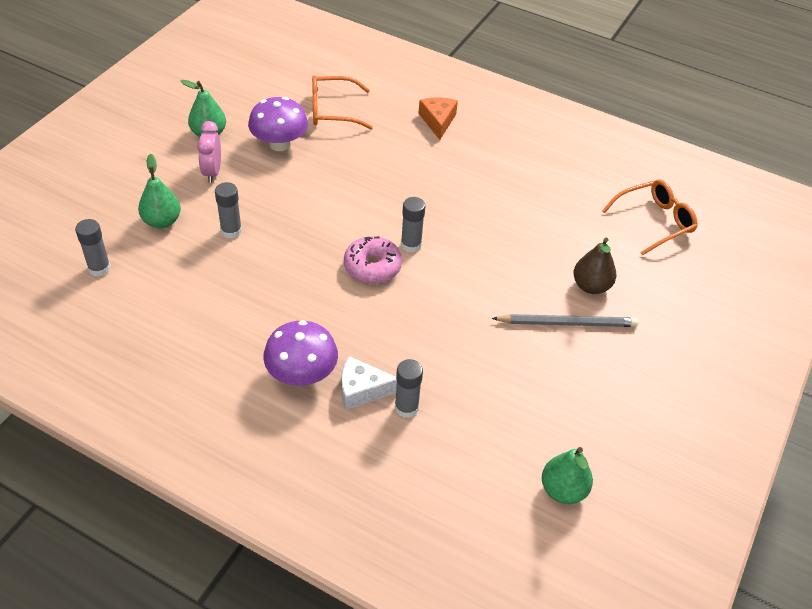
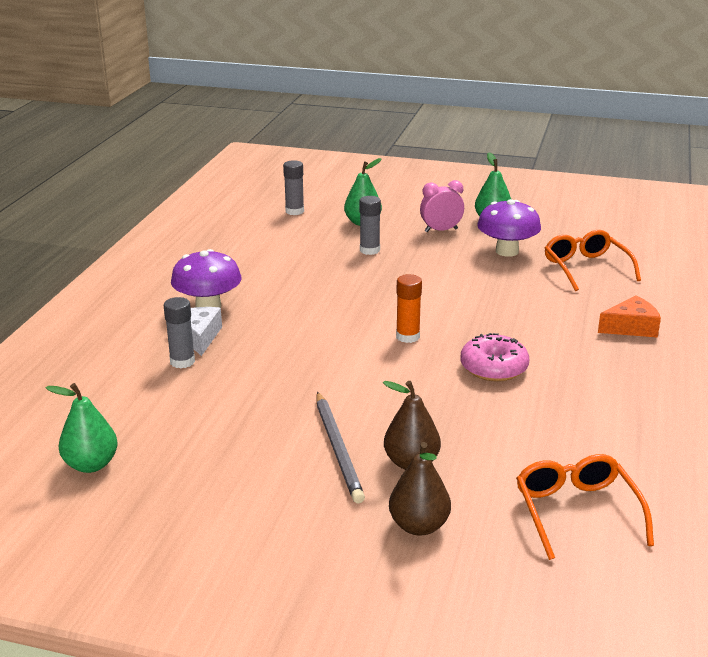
camera: 80 degrees right, 20 degrees down
(372, 267) = (362, 320): pink donut -> pink donut (493, 368)
(411, 245) = (407, 337): grey glue stick -> orange glue stick
(654, 222) = (576, 512): orange glasses -> orange glasses turned 150 degrees counterclockwise
(662, 299) = (419, 526): none -> brown pear

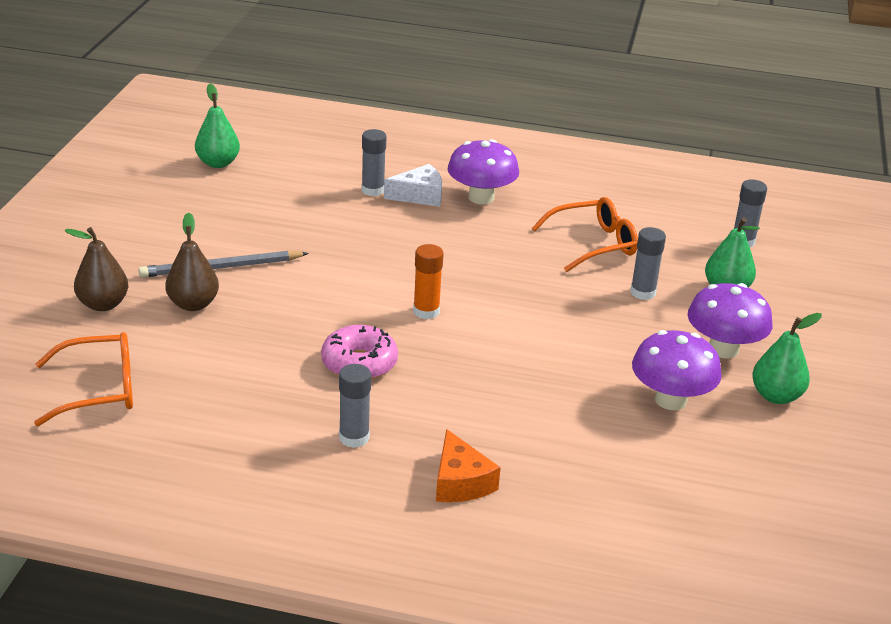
camera: 85 degrees right, 5 degrees up
(441, 230) = (723, 349): pink clock -> purple mushroom
(586, 268) = (634, 466): orange glasses -> orange glasses (593, 244)
(597, 370) = (354, 437): none -> grey glue stick

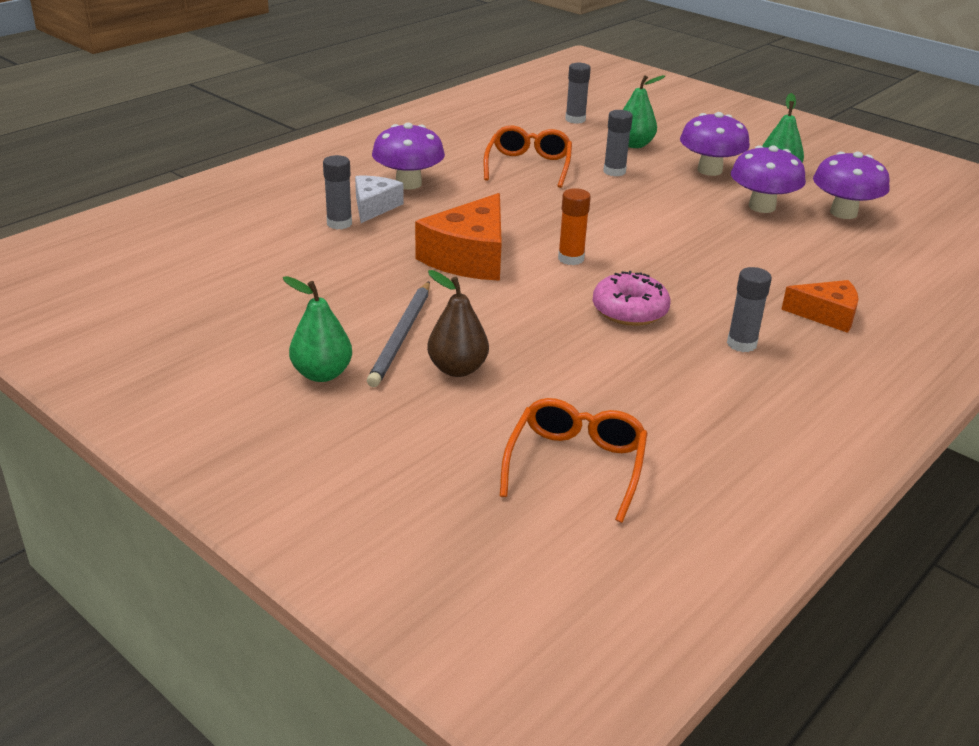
camera: 60 degrees left, 0 degrees up
(103, 304) = (408, 424): brown pear -> none
(218, 163) = (183, 284): green pear -> green pear (322, 374)
(376, 262) = (469, 257): none -> orange cheese
(724, 460) = (843, 213): none -> purple mushroom

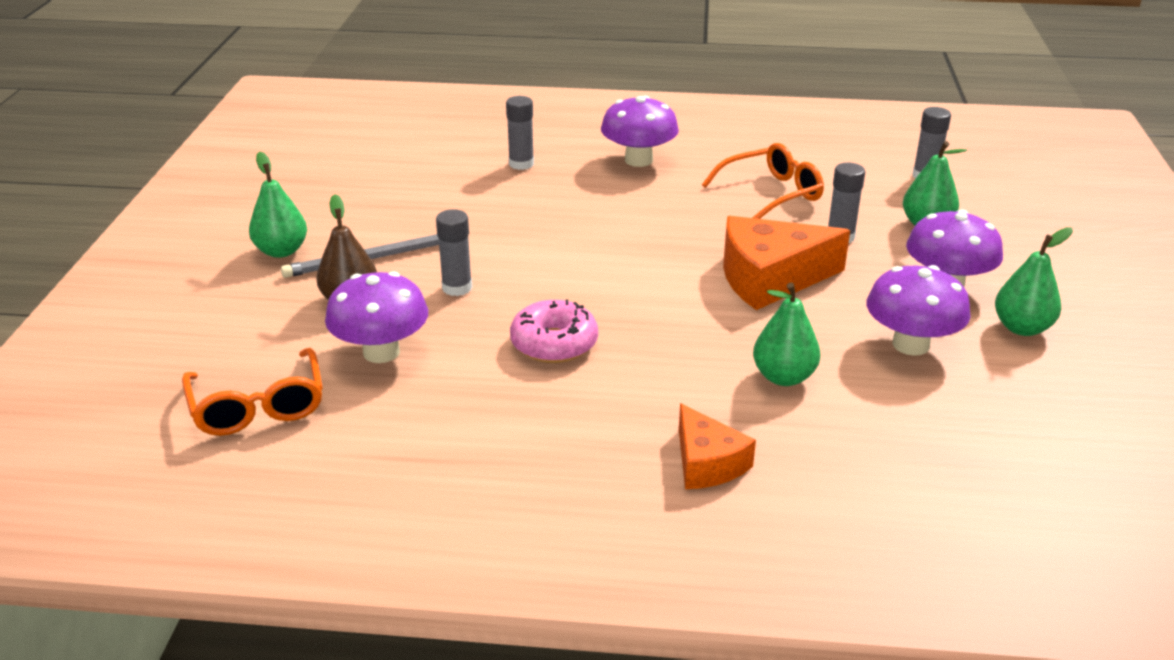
camera: 55 degrees right, 0 degrees up
(374, 206) = (572, 164): white cheese -> none
(469, 257) = (545, 235): orange cheese -> orange cheese (770, 278)
(571, 258) = (613, 280): orange glue stick -> none
(576, 465) = (258, 406): orange glasses -> orange glasses turned 90 degrees clockwise
(741, 344) = (570, 427): grey glue stick -> grey glue stick (457, 288)
(756, 255) = (783, 377): none -> green pear
(843, 213) = (994, 403): purple mushroom -> purple mushroom (381, 352)

